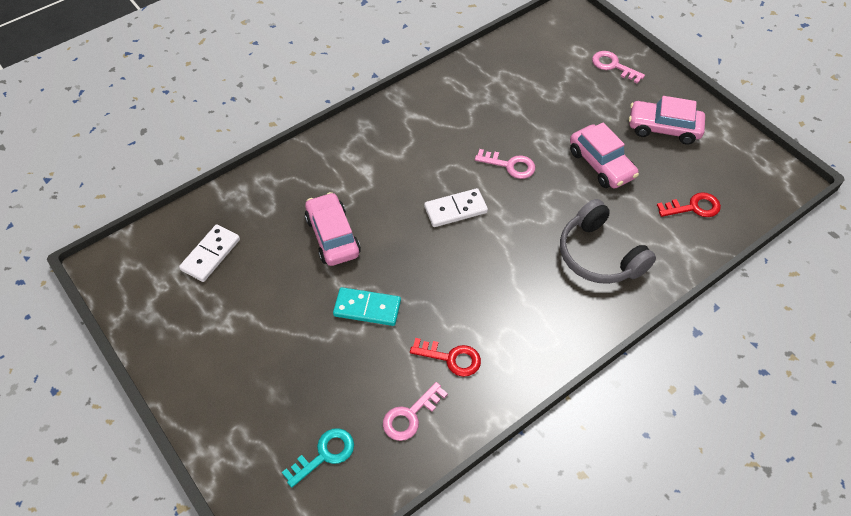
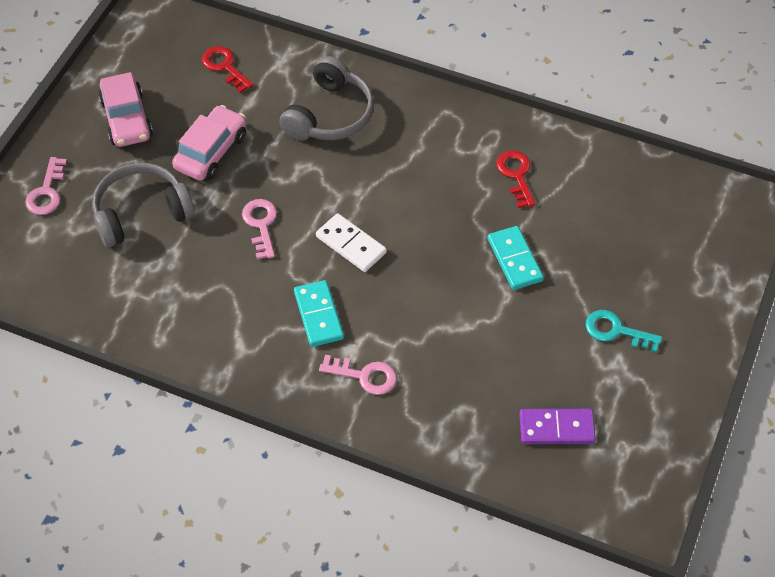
camera: 120 degrees left, 0 degrees up
(210, 254) = (556, 428): white domino -> purple domino
(325, 454) = (667, 218): turquoise key -> turquoise key (616, 331)
(333, 236) = (456, 332): pink car -> none
(407, 164) = (318, 315): none -> turquoise domino
(410, 416) = (589, 178): pink key -> pink key (365, 376)
(563, 106) = (141, 212): none -> grey headphones

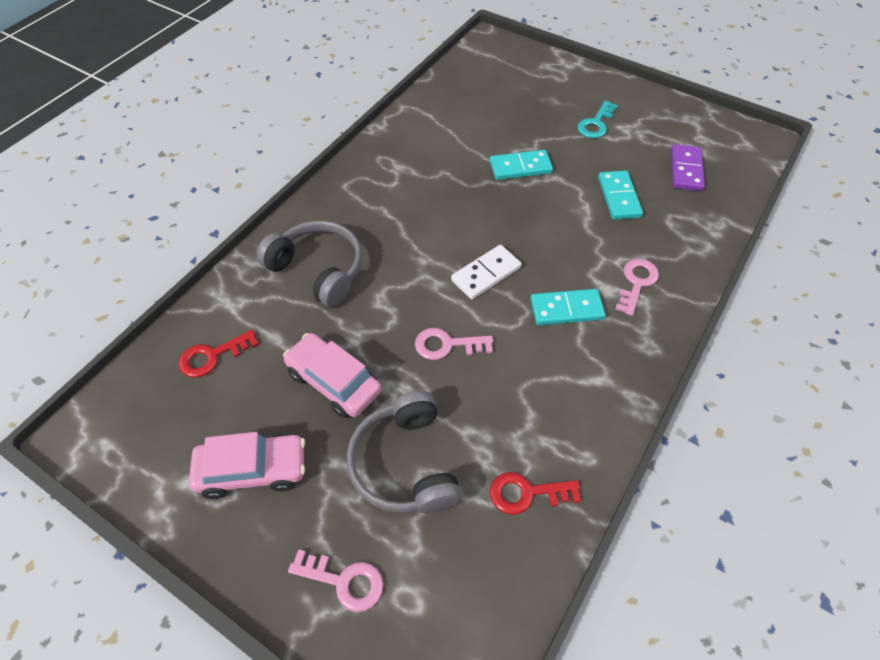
camera: 80 degrees left, 0 degrees up
(490, 357) = (618, 197): none -> turquoise domino
(516, 175) = (430, 152): red key -> red key (526, 493)

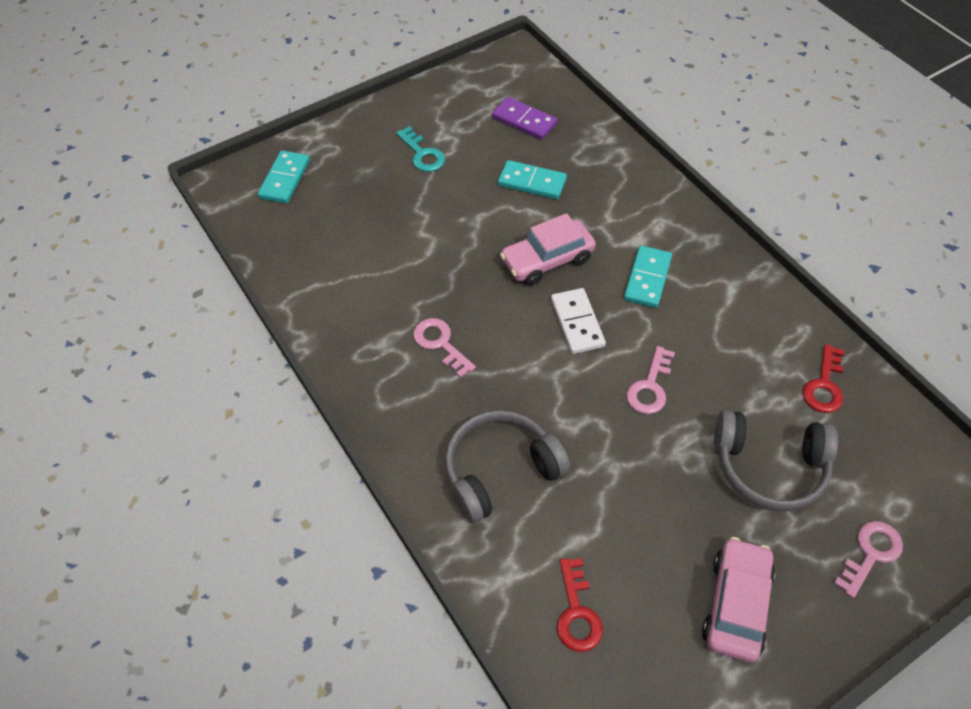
camera: 65 degrees left, 0 degrees up
(334, 382) = (657, 499): pink car -> pink car (547, 260)
(520, 167) = (448, 238): turquoise domino -> turquoise domino (285, 179)
(636, 282) = (639, 216): pink key -> pink key (440, 343)

